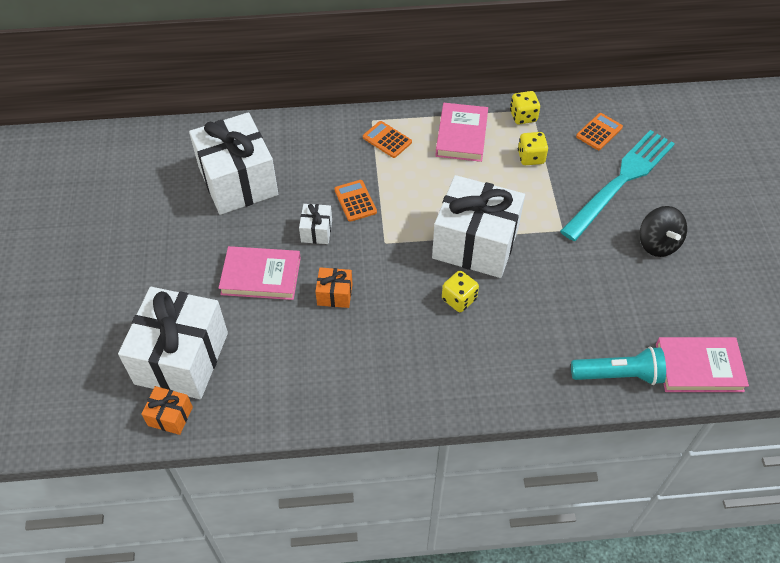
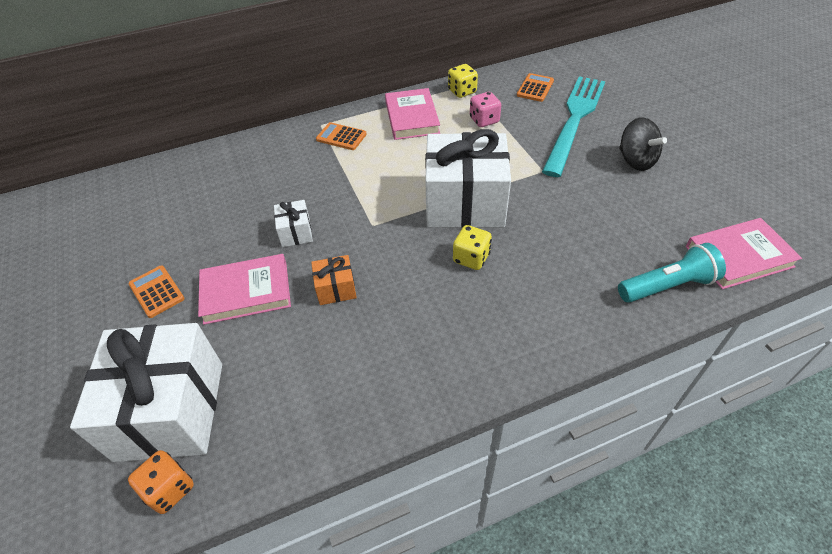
camera: 15 degrees left, 5 degrees down
(170, 416) = (170, 489): orange gift -> orange dice
(238, 181) = (196, 207): white gift -> none
(355, 201) = (328, 195): orange calculator -> orange calculator (157, 291)
(531, 157) = (484, 120): yellow dice -> pink dice

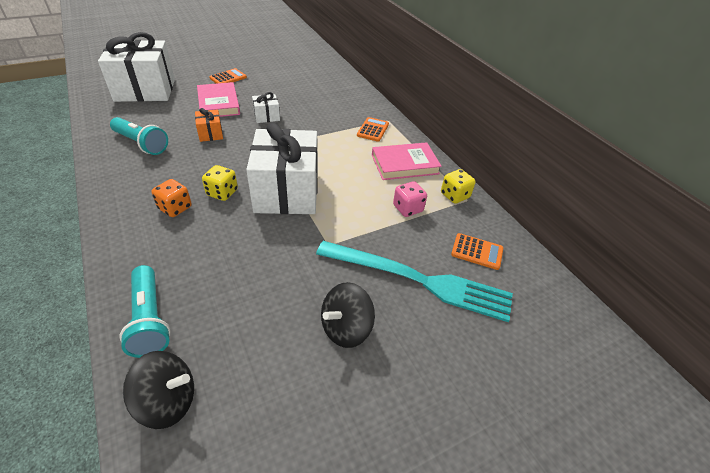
camera: 80 degrees right, 5 degrees down
(170, 489) = (100, 94): orange dice -> orange dice (175, 208)
(358, 369) = (142, 144): none -> turquoise flashlight
(738, 256) = (168, 401): pink book -> black spinning top

